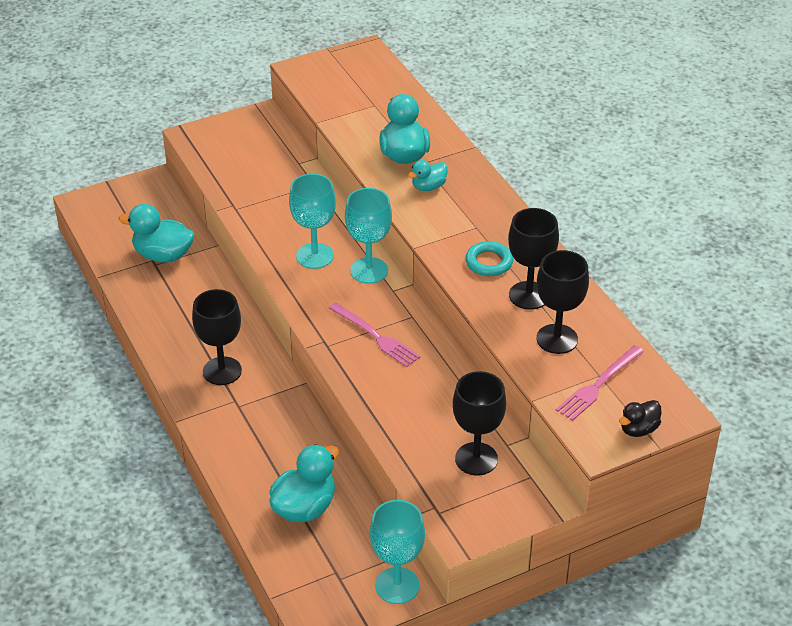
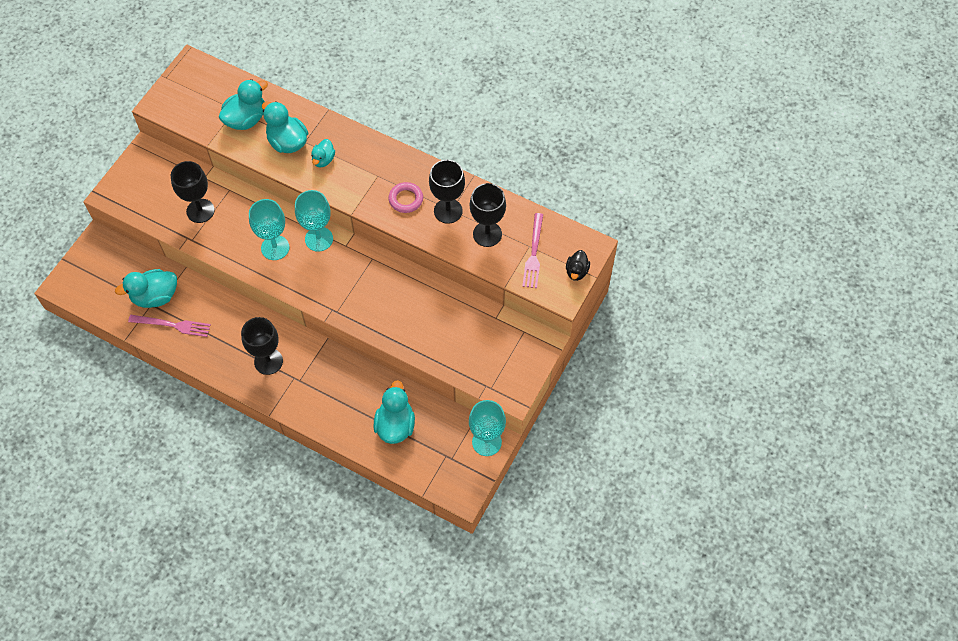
camera: 35 degrees left, 20 degrees up
(375, 336) = (361, 287): pink fork -> pink fork (172, 325)
(378, 118) = (246, 119): none -> turquoise duck
(476, 459) = (485, 338): black goblet -> black goblet (200, 211)
(489, 262) = (406, 199): turquoise ring -> pink ring

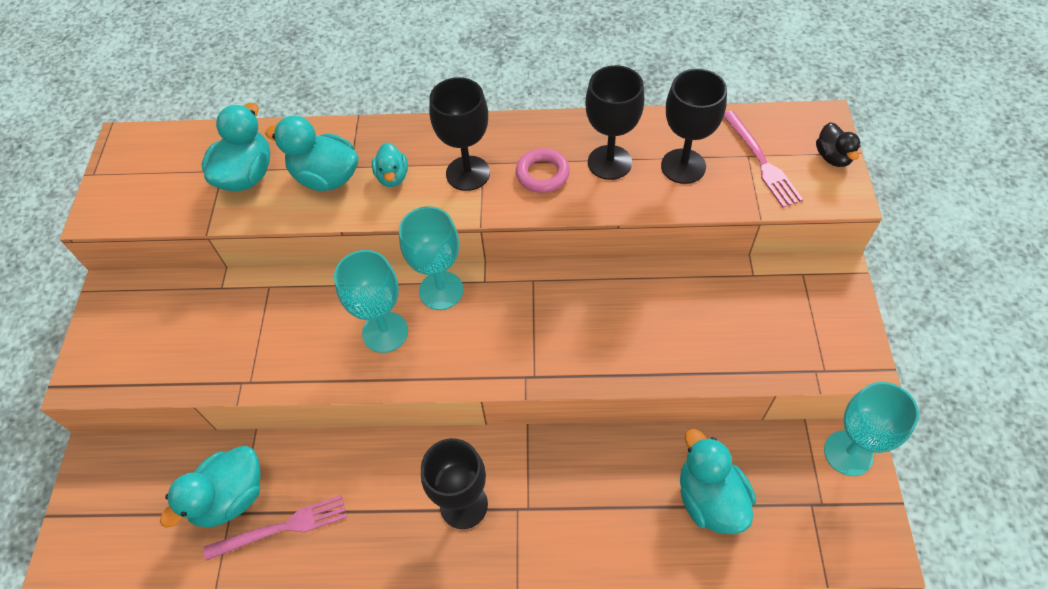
camera: 25 degrees left, 5 degrees down
(200, 211) = (240, 335): black goblet -> black goblet (468, 173)

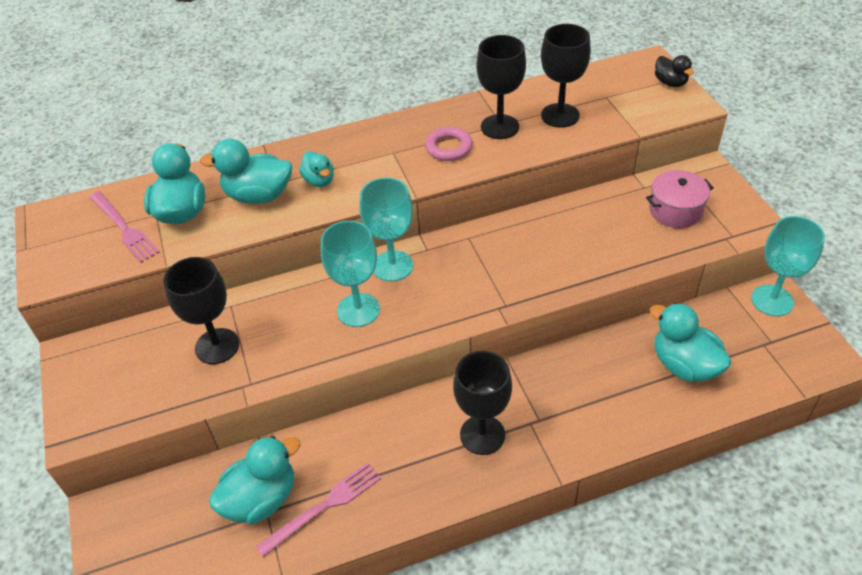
camera: 20 degrees left, 10 degrees down
(230, 497) = (261, 499): turquoise duck -> turquoise duck turned 150 degrees counterclockwise
(468, 173) = (384, 162): black goblet -> black goblet (217, 346)
(761, 161) = (618, 98): pink fork -> pink fork (124, 228)
(774, 316) = (675, 210): none -> pink pot

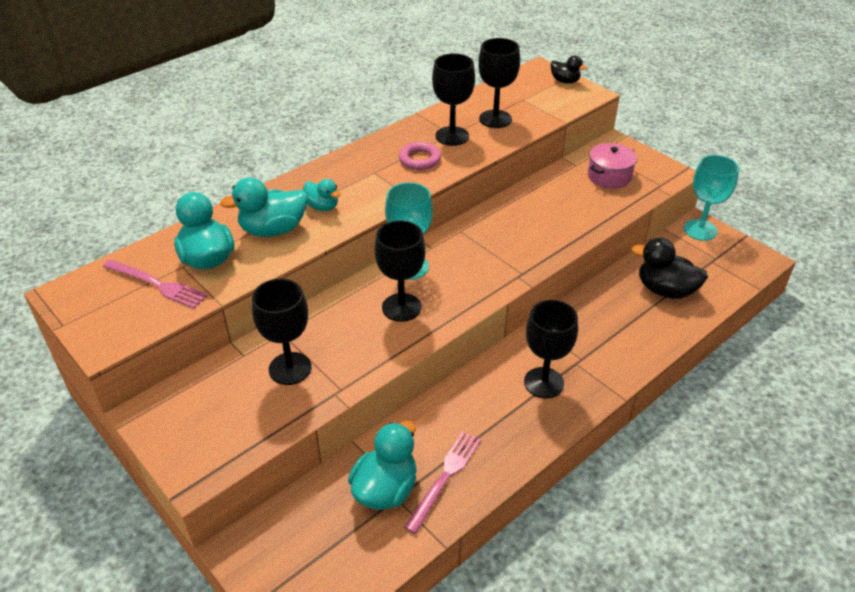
camera: 25 degrees left, 5 degrees down
(358, 310) = (401, 307): turquoise goblet -> black goblet
(684, 365) = (665, 290): turquoise duck -> black duck

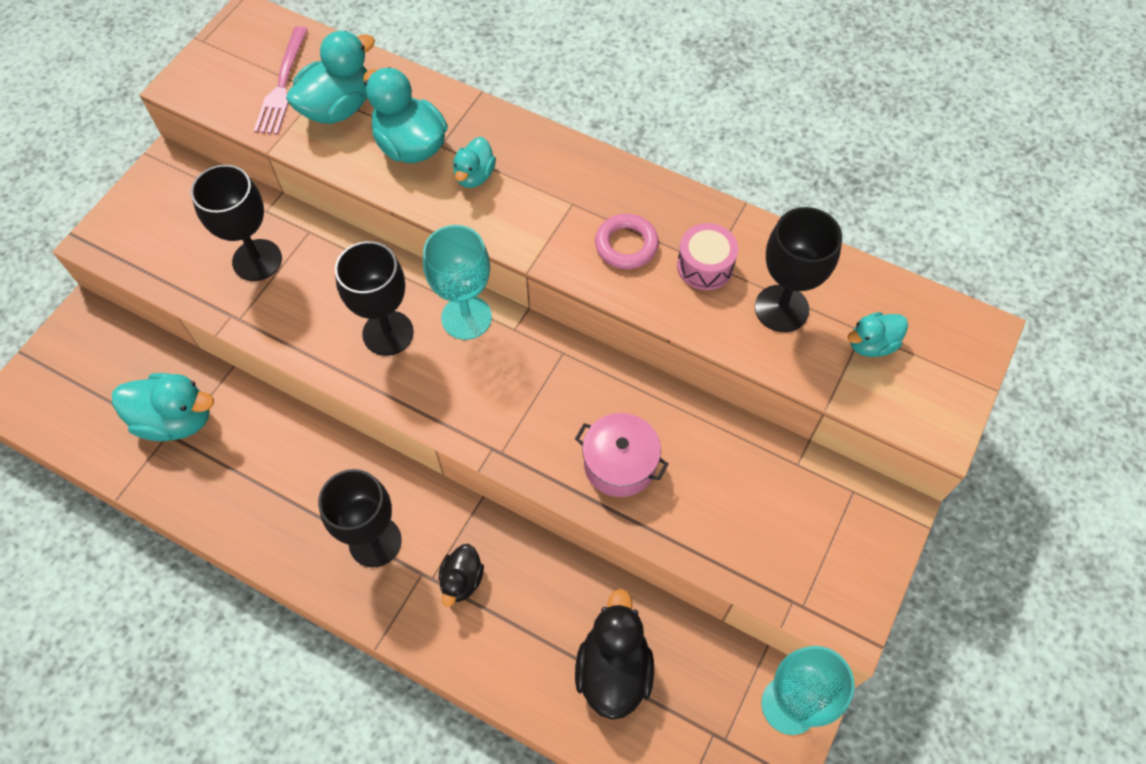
camera: 70 degrees right, 20 degrees up
(445, 478) = (203, 472): pink fork -> none
(452, 136) = (705, 266): black goblet -> pink drum
(532, 99) = (871, 344): none -> turquoise duck
(565, 81) = (959, 379): black duck -> black duck (462, 580)
(609, 176) = (789, 521): pink pot -> pink pot (619, 464)

